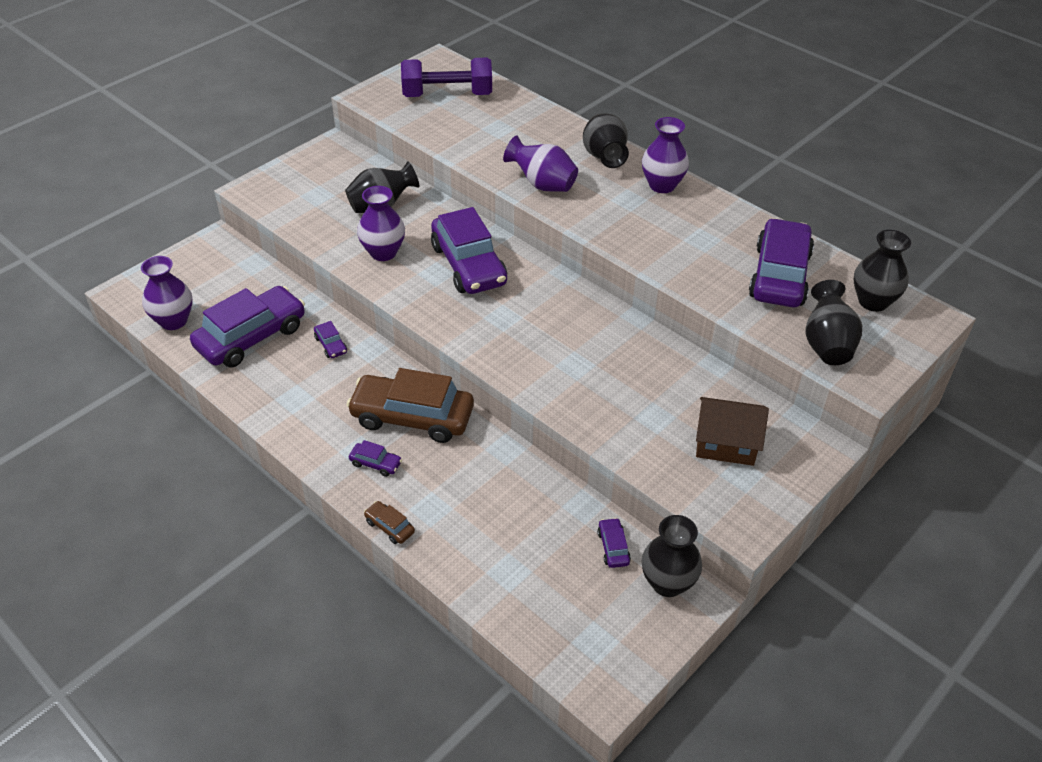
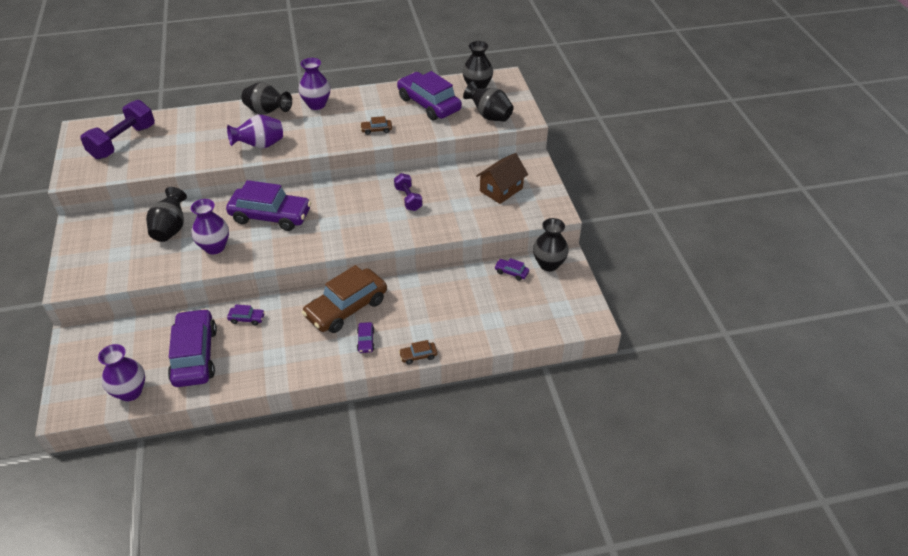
camera: 55 degrees left, 0 degrees up
(376, 463) = (366, 341): purple car -> purple car turned 120 degrees clockwise
(612, 362) = (408, 199): none -> purple dumbbell
(674, 257) = (376, 130): none -> brown car

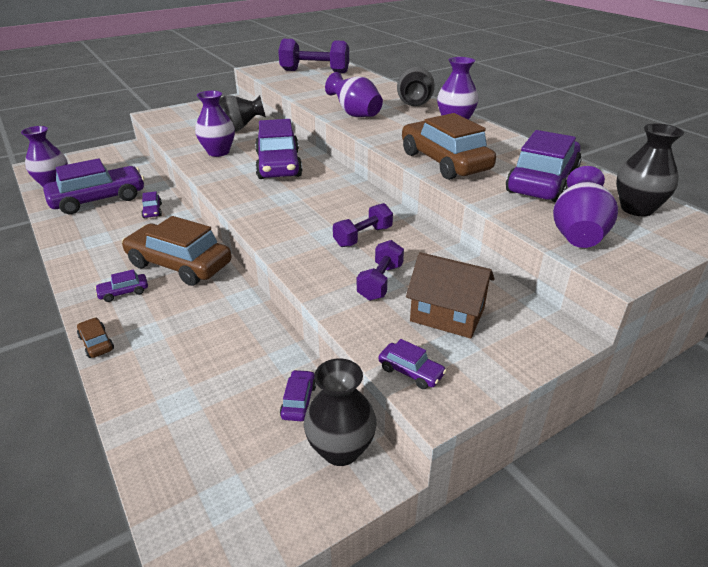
camera: 70 degrees right, 10 degrees down
(376, 130) = (444, 162): brown car -> brown car, size x2.42
(460, 205) = (380, 282): none -> purple dumbbell
(489, 116) = (577, 234): black vase -> purple vase
(536, 214) = (411, 371): none -> purple car

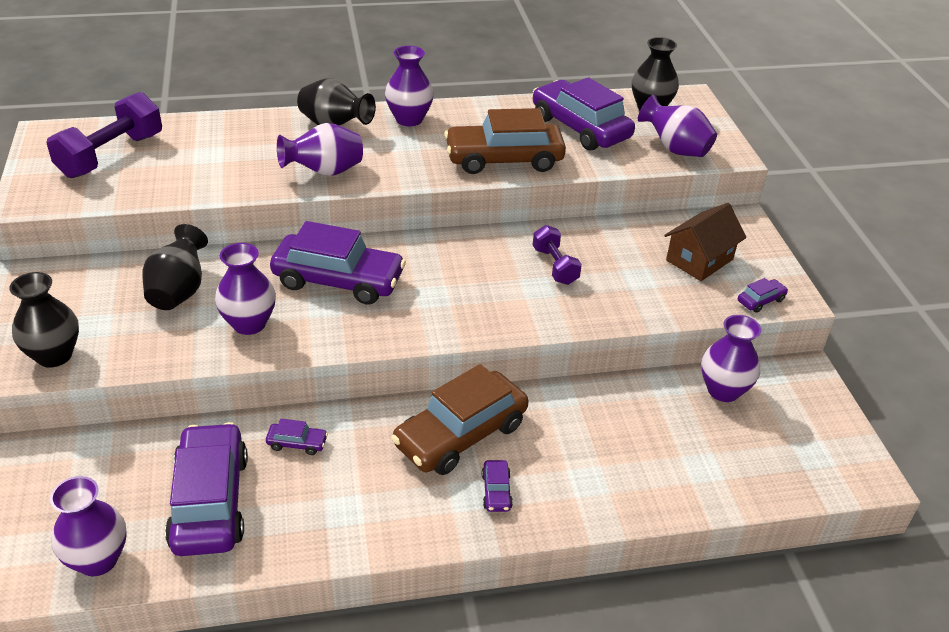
camera: 70 degrees left, 5 degrees up
(96, 343) = (586, 522): brown car -> none
(298, 401) = (723, 390): purple car -> purple vase
(340, 449) = (781, 381): black vase -> black vase (54, 355)
(380, 282) = (638, 279): purple dumbbell -> none

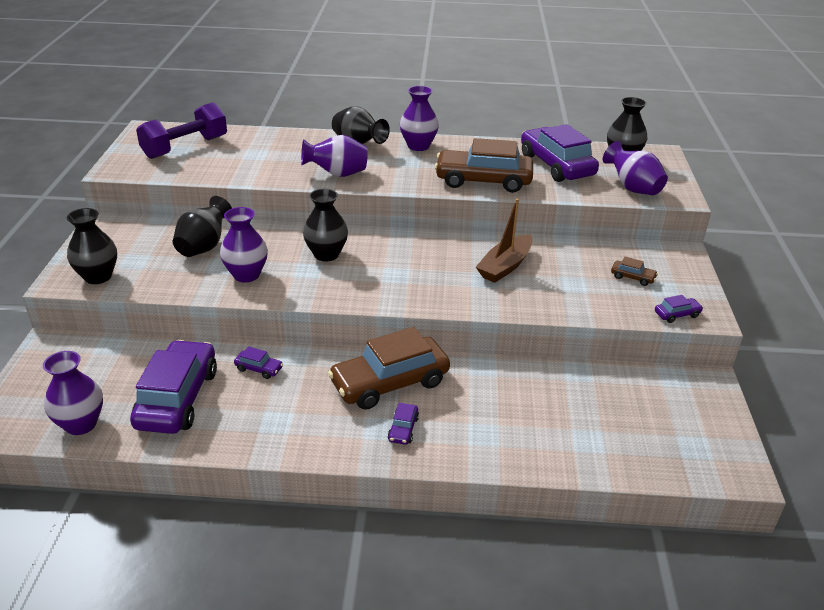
camera: 15 degrees right, 5 degrees down
(338, 280) = (326, 254): purple car -> black vase
(555, 266) = (505, 266): purple dumbbell -> brown boat
(699, 260) = (632, 277): brown house -> brown car
(723, 390) = (628, 385): purple vase -> none

